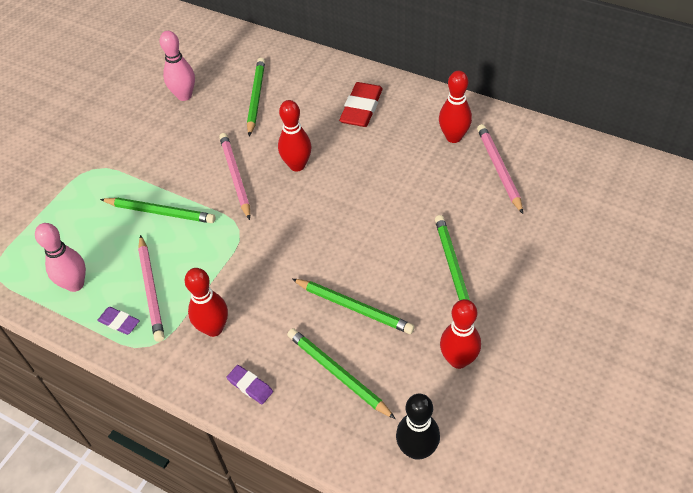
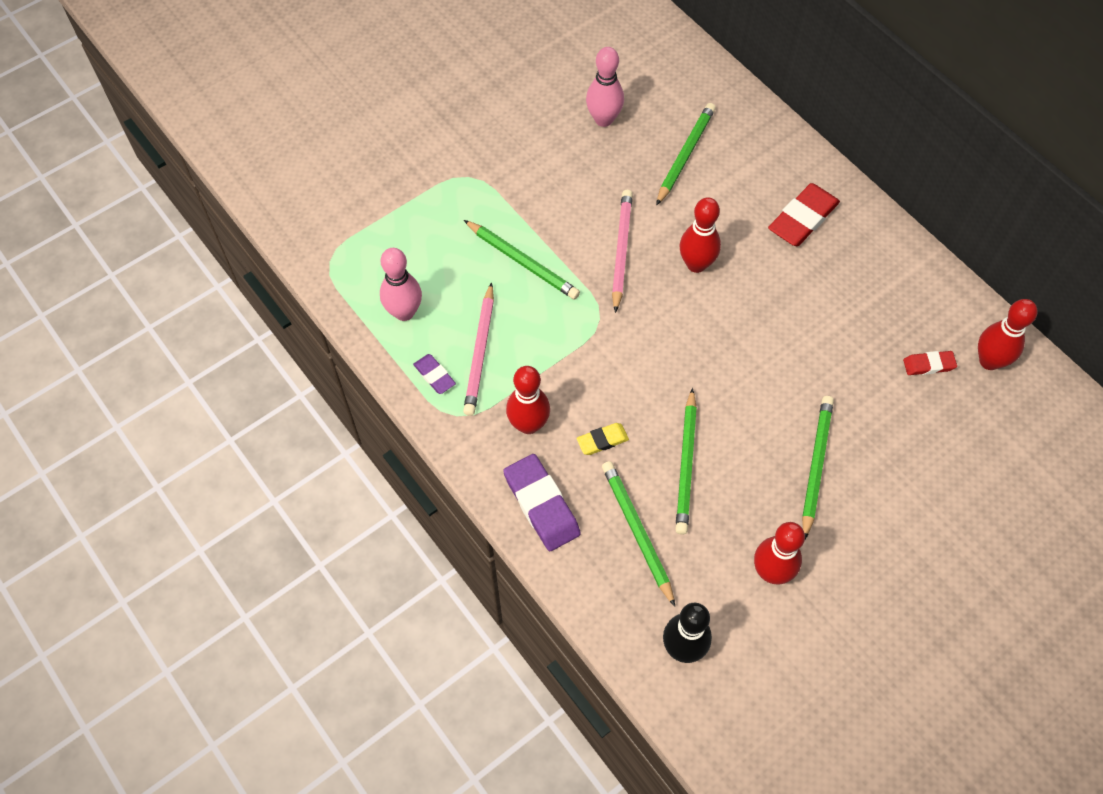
camera: 20 degrees right, 10 degrees up
(250, 386) = (541, 505): purple eraser -> purple eraser, size x1.84
(279, 316) = (602, 440): none -> yellow eraser
(354, 307) = (686, 464): green pencil -> green pencil turned 45 degrees clockwise
(453, 137) = (895, 301): red bowling pin -> red bowling pin (989, 361)
(499, 169) = (928, 365): pink pencil -> red eraser

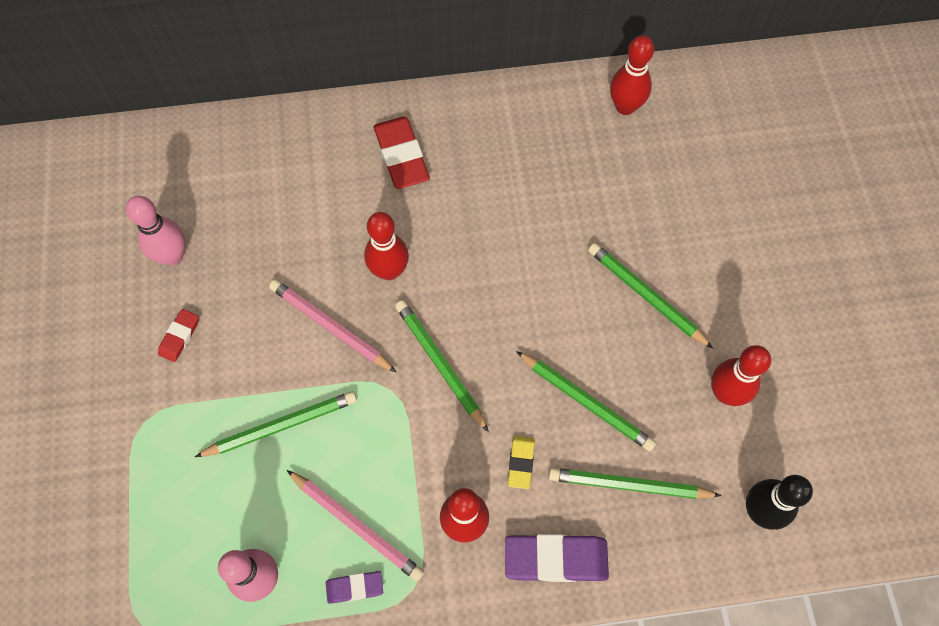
camera: 60 degrees left, 5 degrees up
(685, 155) = (266, 209): green pencil -> green pencil (440, 364)
(928, 365) = (602, 152): red eraser -> red eraser (179, 336)

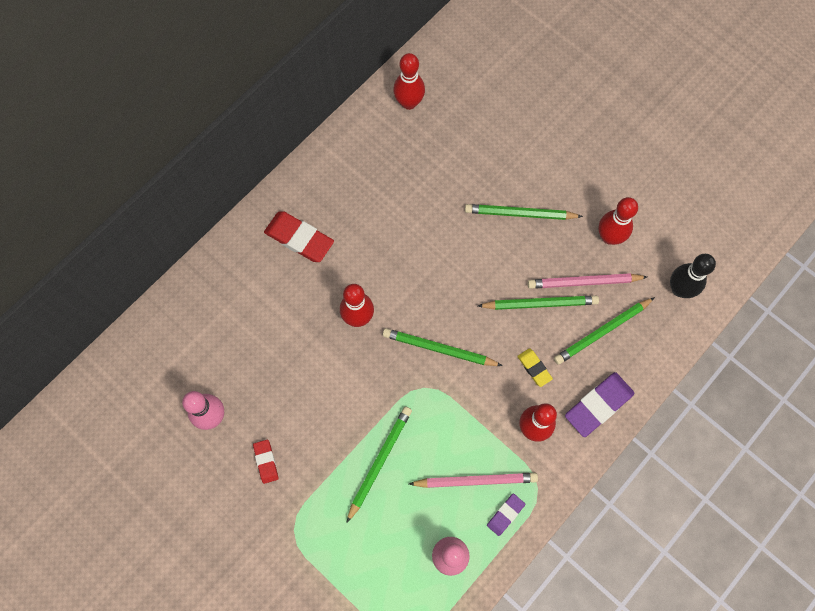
camera: 40 degrees left, 5 degrees up
(330, 327) = (354, 380): pink pencil -> pink pencil (583, 282)

